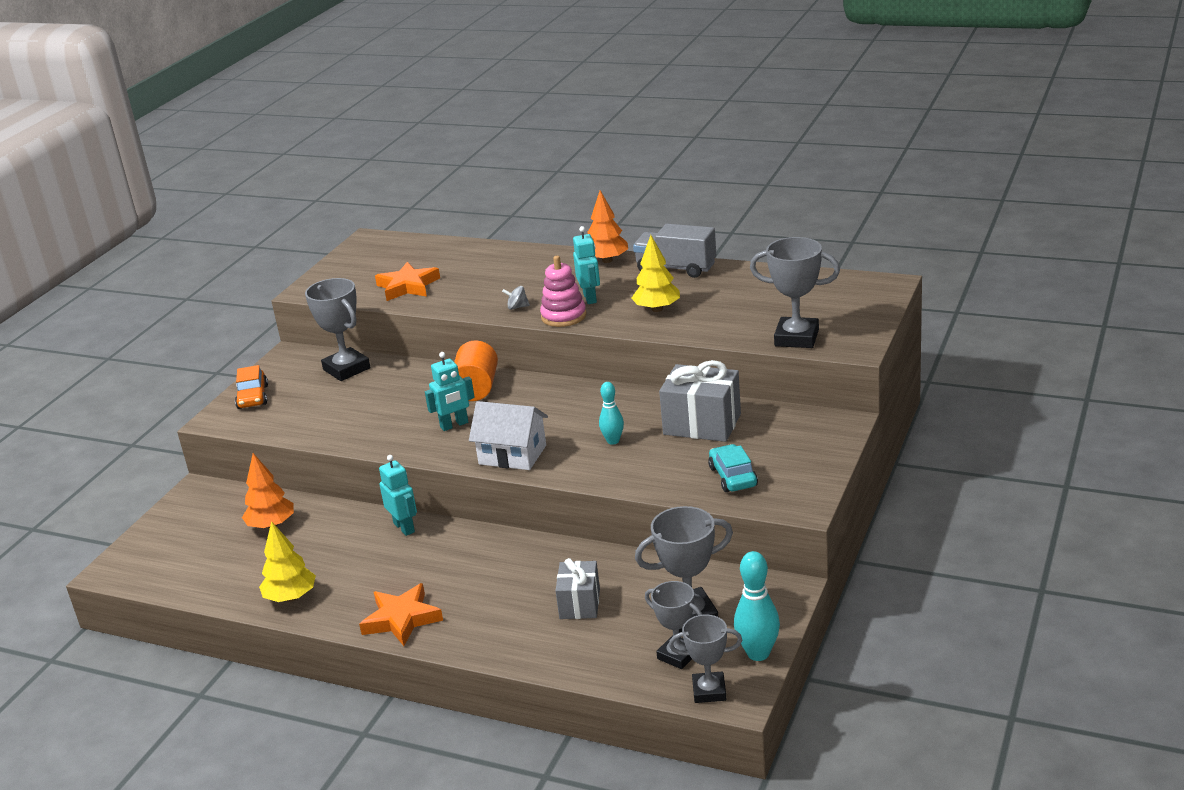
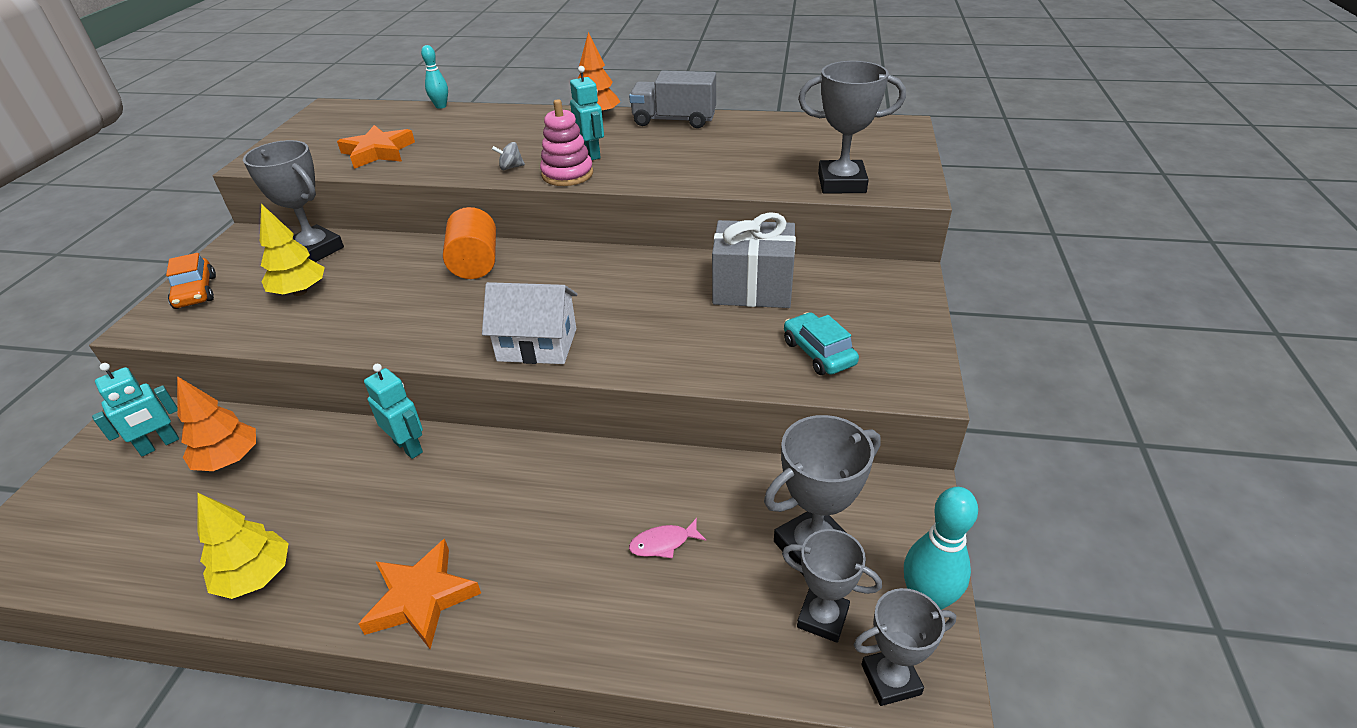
camera: 15 degrees left, 10 degrees up
(454, 425) = (456, 310): turquoise robot -> turquoise robot (159, 445)
(580, 604) = (663, 543): grey gift -> pink fish
(613, 441) = (656, 317): turquoise bowling pin -> turquoise bowling pin (441, 106)
(657, 309) = (671, 161): yellow tree -> yellow tree (300, 292)

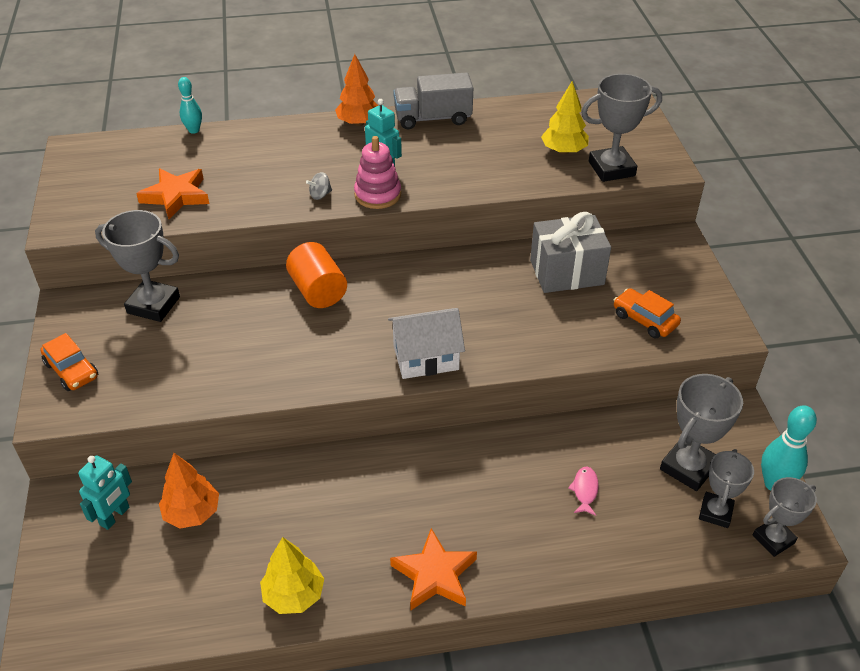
camera: 20 degrees left, 5 degrees up
(300, 292) = (175, 350): yellow tree -> yellow tree (563, 151)
(408, 447) = (341, 465): turquoise robot -> none
(663, 543) = (585, 490): pink fish -> pink fish turned 135 degrees clockwise
(818, 353) = (644, 320): turquoise car -> orange car
(822, 618) = (715, 512): grey trophy -> grey trophy turned 75 degrees counterclockwise

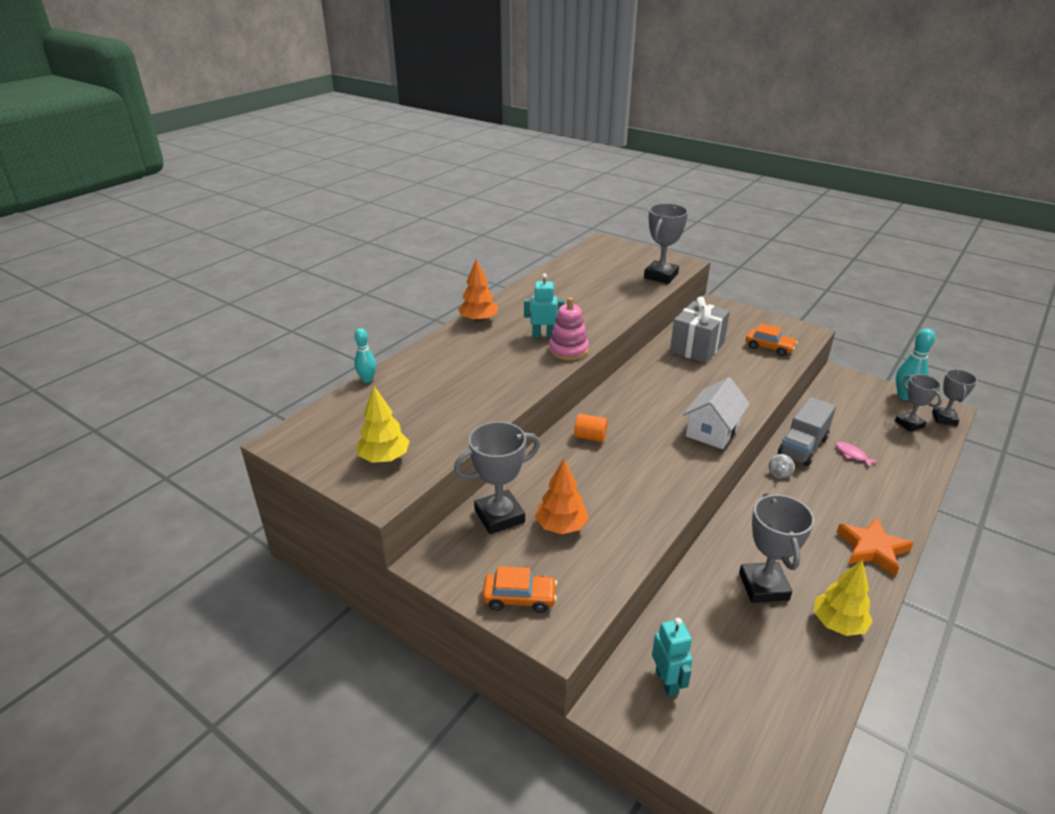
camera: 45 degrees left, 10 degrees down
(176, 196) = (436, 423): orange star -> none
(192, 513) = (707, 634): orange tree -> orange tree (561, 526)
(318, 291) = (590, 437): orange cylinder -> orange cylinder, size x0.62
(320, 195) = (534, 369): grey spinning top -> grey spinning top (779, 473)
(433, 118) = (519, 297): grey truck -> grey truck (802, 446)
(563, 151) = (622, 279): yellow tree -> yellow tree (384, 458)
(644, 320) = (769, 347): orange car -> orange car turned 150 degrees counterclockwise
(688, 467) = (867, 413): grey trophy -> grey trophy (763, 586)

